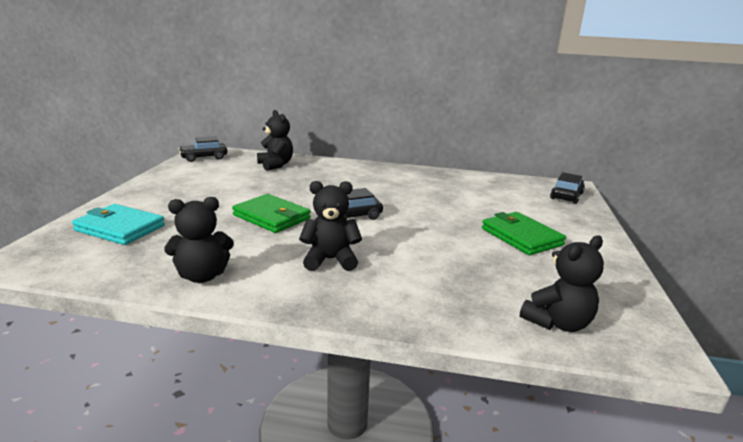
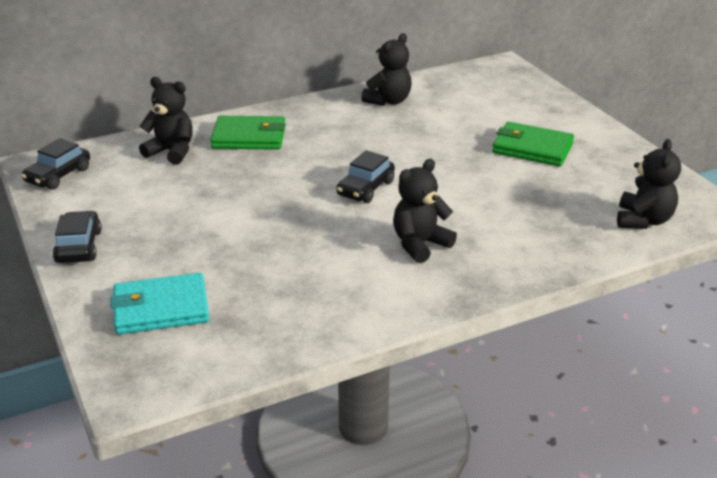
camera: 35 degrees left, 10 degrees up
(202, 276) = (341, 313): black teddy bear -> black teddy bear (388, 101)
(272, 217) = (291, 223): green wallet -> green wallet (249, 137)
(566, 196) = (512, 81): black car -> black car (79, 246)

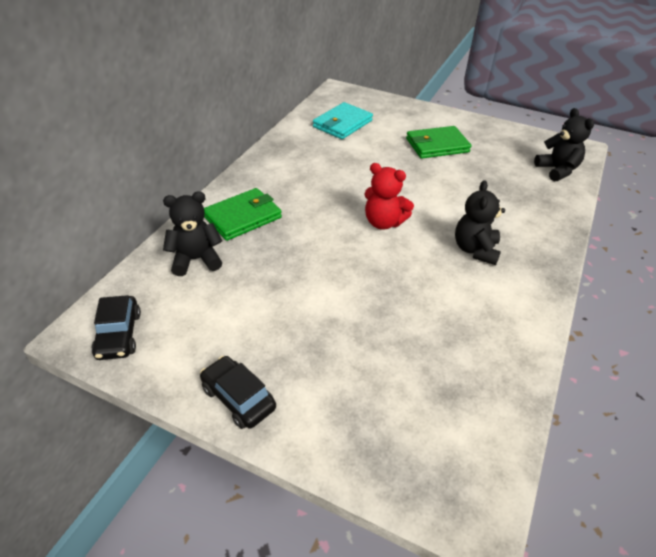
camera: 40 degrees left, 10 degrees up
(161, 308) = (388, 415): turquoise wallet -> turquoise wallet (342, 124)
(365, 188) = (383, 222): black car -> red teddy bear
(388, 101) = (303, 144): black teddy bear -> none

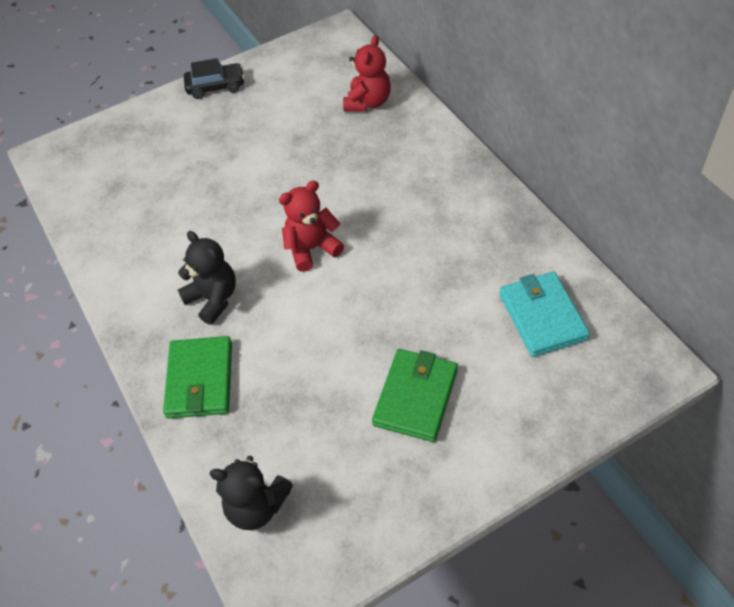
camera: 130 degrees right, 10 degrees up
(119, 335) = (320, 47): black car -> none
(196, 259) = (368, 102): black teddy bear -> red teddy bear
(243, 217) = (404, 148): green wallet -> green wallet (200, 380)

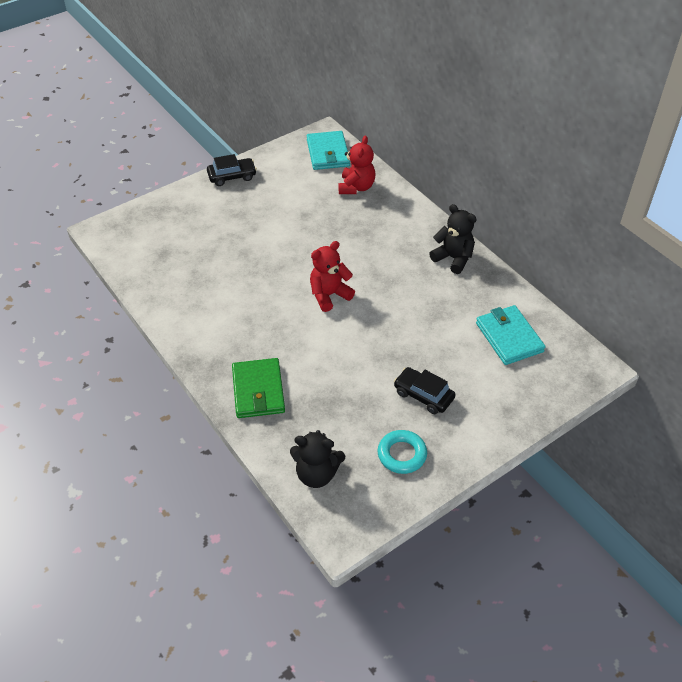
camera: 10 degrees left, 5 degrees down
(213, 299) = (258, 333): black teddy bear -> black teddy bear (453, 258)
(339, 57) = (328, 153): none -> turquoise wallet
(375, 483) = (402, 454): none -> turquoise ring
(415, 397) = (423, 395): green wallet -> black car

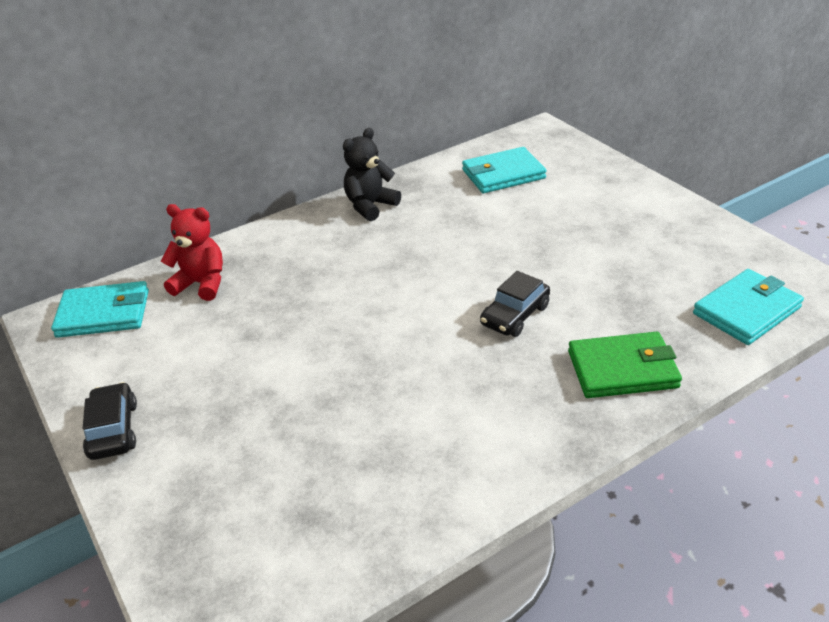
camera: 85 degrees left, 10 degrees down
(316, 474) = (746, 310): black teddy bear -> turquoise wallet
(329, 295) = (431, 306): red teddy bear -> none
(402, 454) = (693, 247): turquoise ring -> none
(423, 395) = (600, 231): black car -> black car (515, 315)

